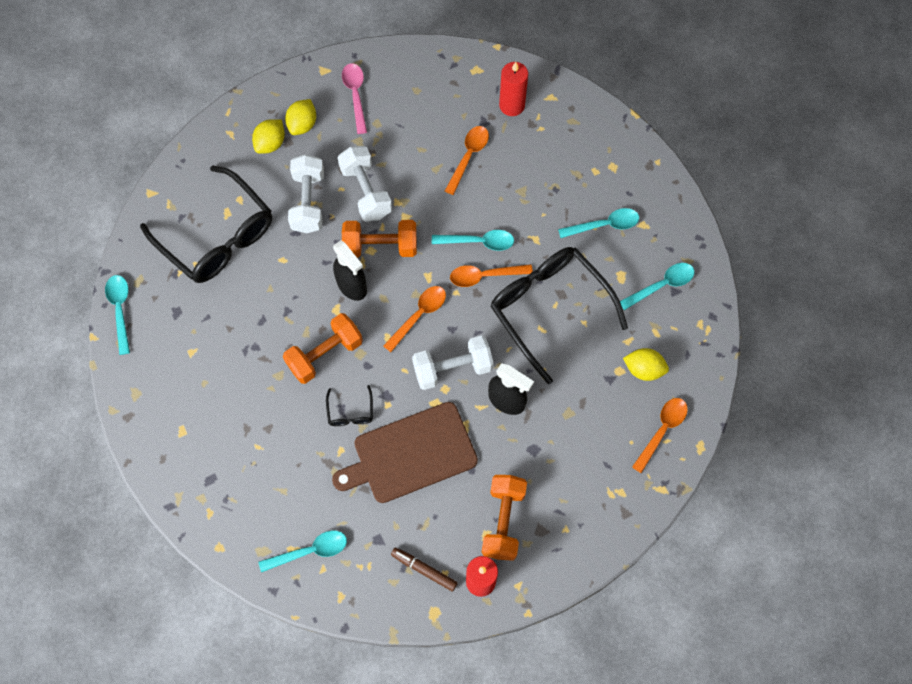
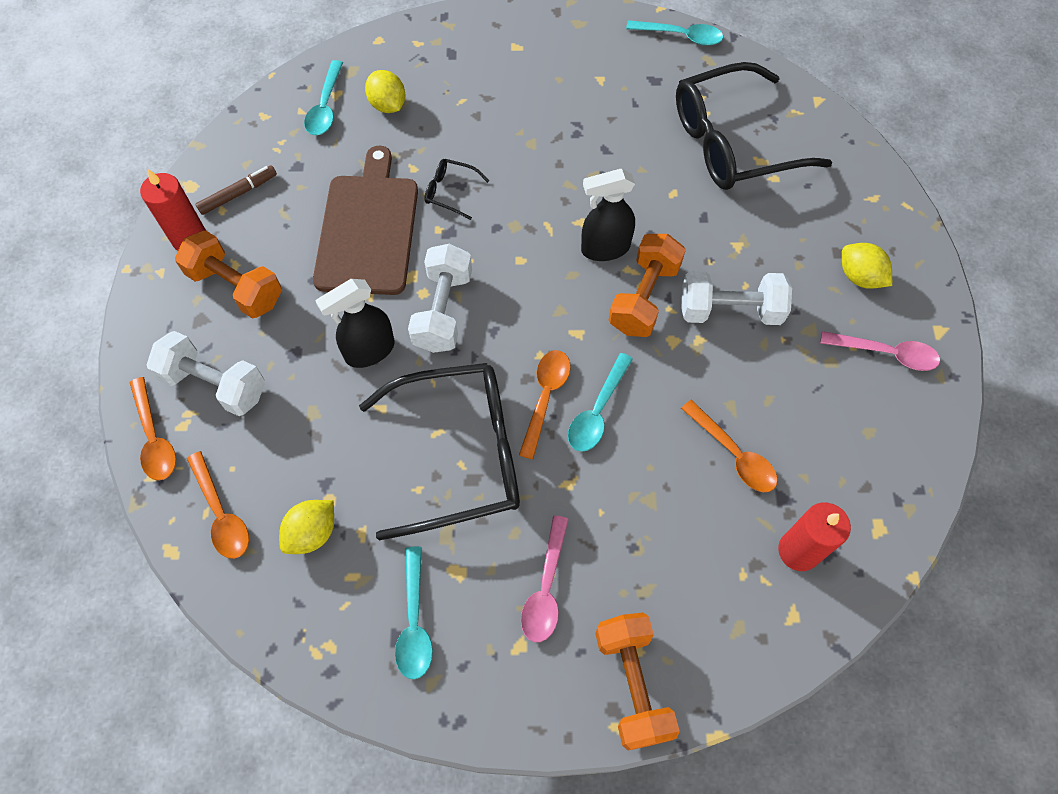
camera: 115 degrees right, 5 degrees down
(270, 143) = (843, 234): yellow lemon -> yellow lemon (388, 105)
(308, 202) = (741, 244): white dumbbell -> white dumbbell (214, 384)
(325, 354) = (532, 192): orange dumbbell -> orange dumbbell (632, 684)
(419, 315) = (530, 303): orange spoon -> orange spoon (154, 438)
(604, 225) = (546, 588): turquoise spoon -> pink spoon

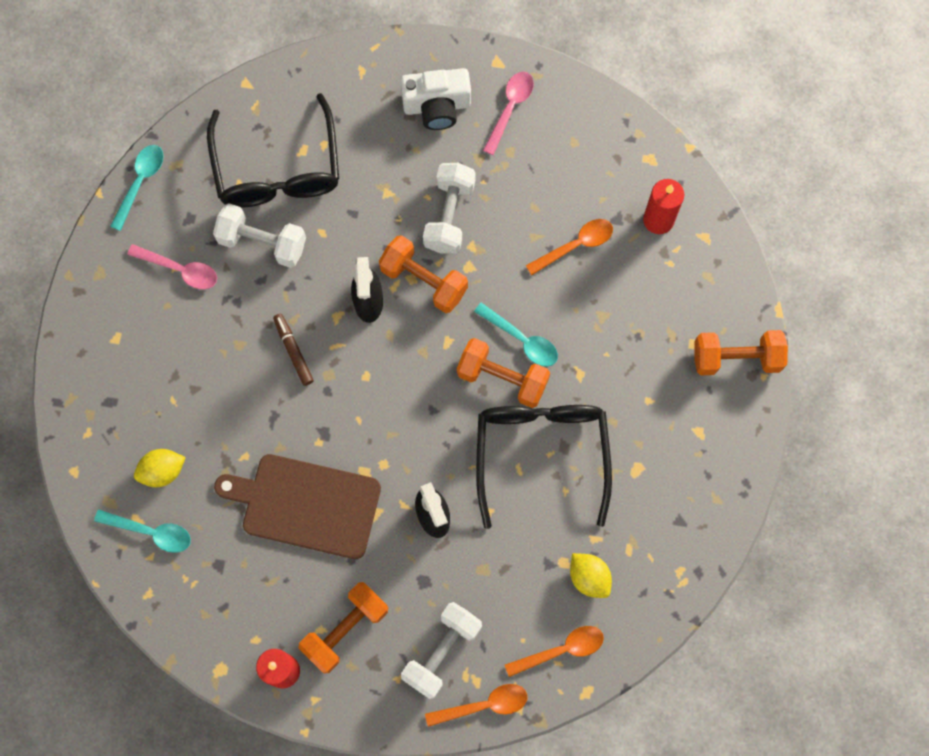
camera: 80 degrees left, 10 degrees up
(238, 194) = (240, 623): brown marker -> brown marker (293, 351)
(414, 622) = (670, 506): turquoise spoon -> none
(443, 311) = (405, 449): white dumbbell -> white dumbbell (262, 242)
(450, 192) = (279, 426): black glasses -> none
(545, 397) = (502, 378): orange spoon -> orange dumbbell
(546, 588) = (659, 406): pink spoon -> pink spoon (180, 270)
(859, 277) = (437, 106): yellow lemon -> white camera

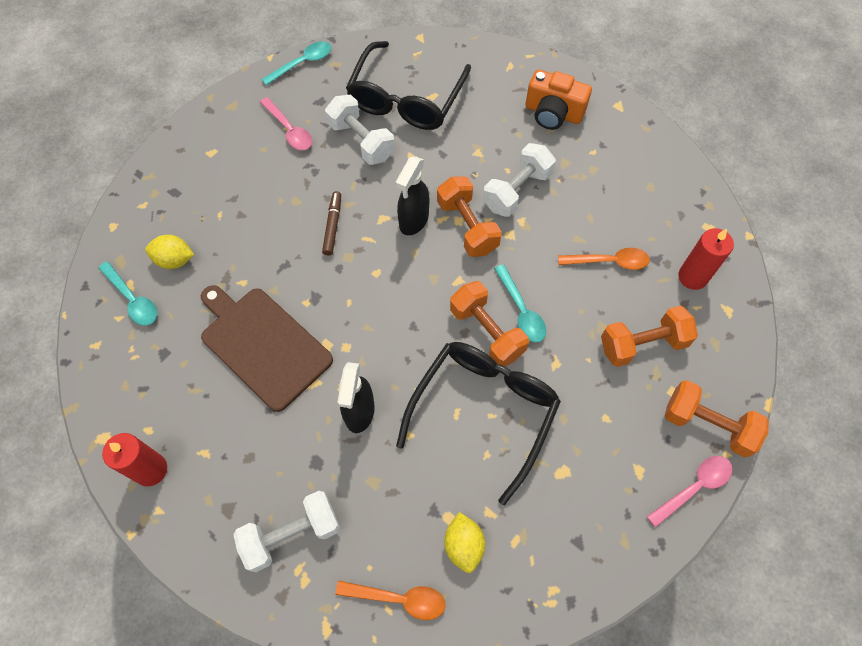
camera: 30 degrees right, 10 degrees down
(345, 629) = (224, 465): orange dumbbell -> orange dumbbell (642, 344)
(437, 106) = (553, 113): white camera -> orange camera
(484, 705) = (297, 608): orange spoon -> none
(510, 108) = (611, 140): pink spoon -> pink spoon (694, 487)

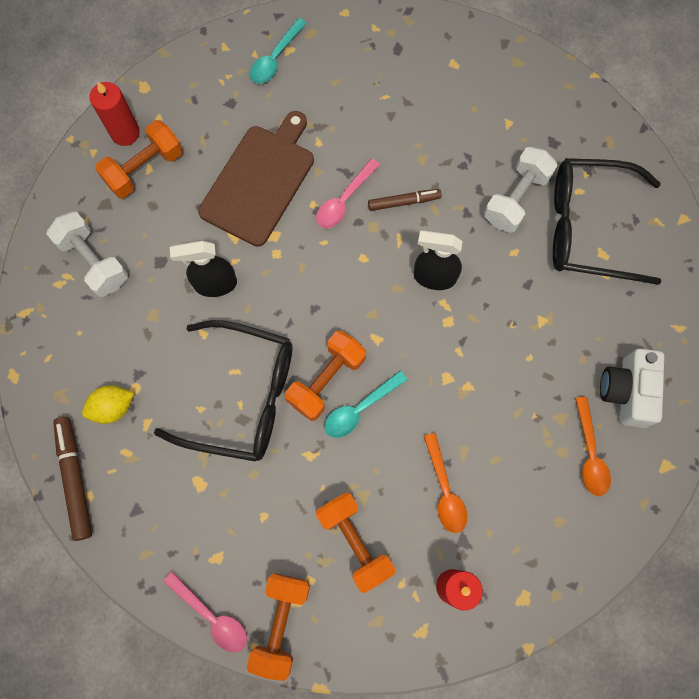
camera: 75 degrees right, 10 degrees up
(174, 260) = (324, 77): yellow lemon -> none
(289, 130) = (505, 125): pink spoon -> pink spoon (344, 200)
(302, 63) = (598, 109): turquoise spoon -> none
(398, 599) = (58, 364): orange spoon -> orange spoon (590, 453)
(467, 226) = (443, 332): orange dumbbell -> orange dumbbell (144, 168)
(517, 190) = (505, 373): white dumbbell -> none
(532, 602) = (75, 478): none -> brown marker
(553, 113) = (627, 391): orange camera -> white camera

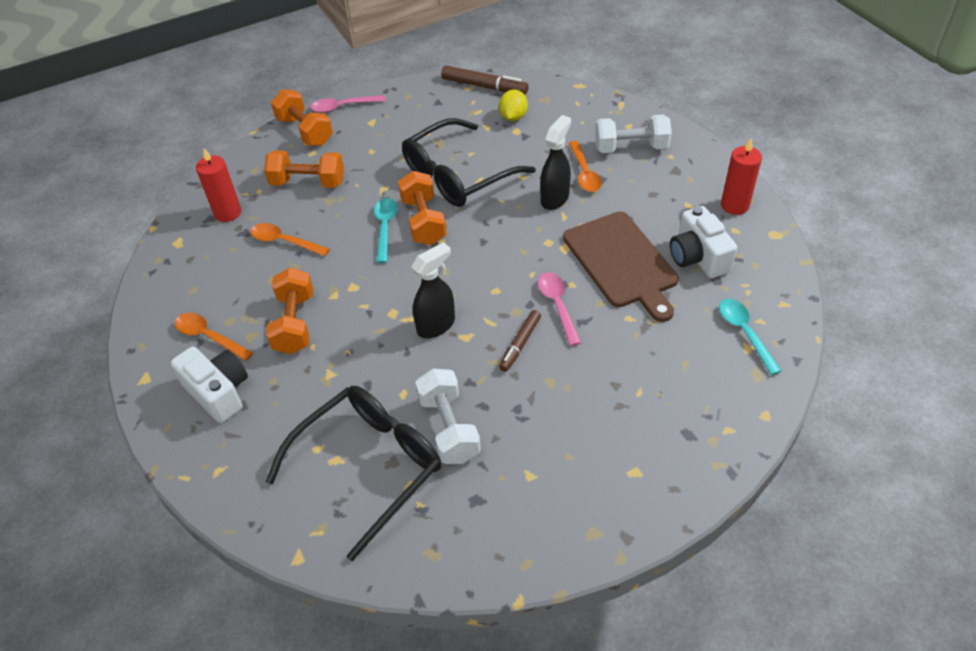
camera: 130 degrees right, 25 degrees down
(144, 168) = (690, 203): orange dumbbell -> orange dumbbell (295, 323)
(161, 280) = (584, 173): none -> orange spoon
(212, 129) = (698, 257): none -> white camera

